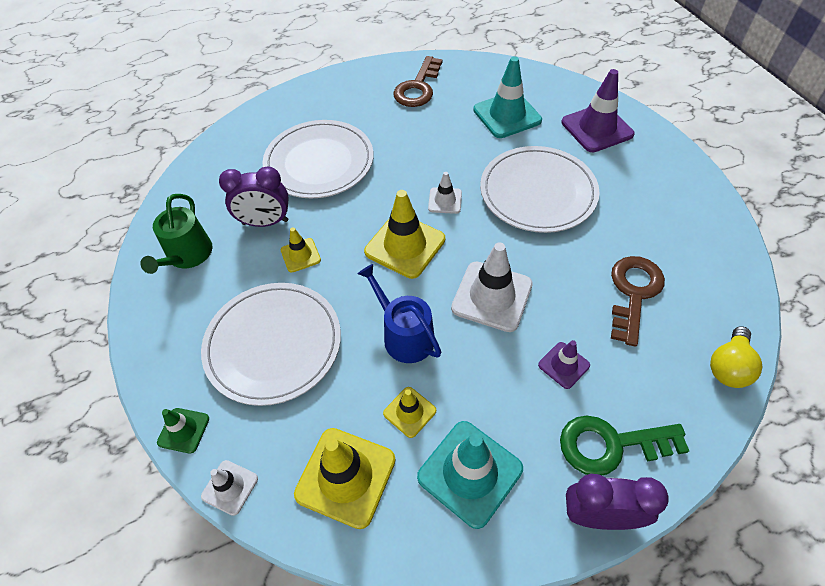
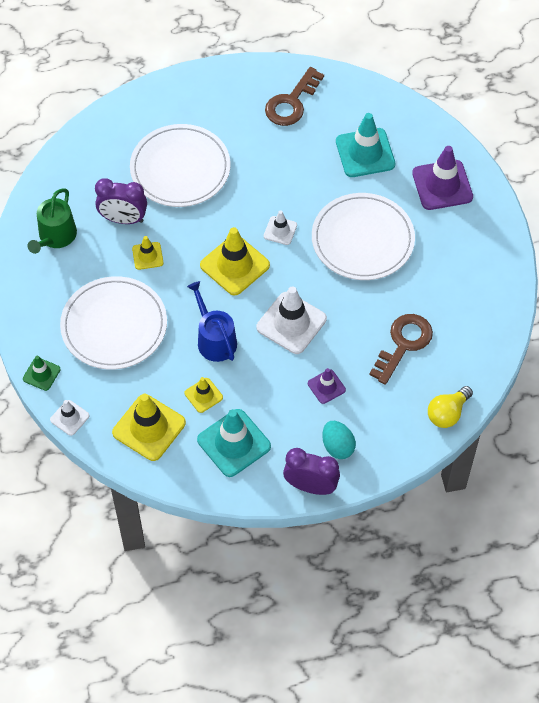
camera: 10 degrees right, 5 degrees up
(611, 445) = (337, 446): green key -> turquoise egg

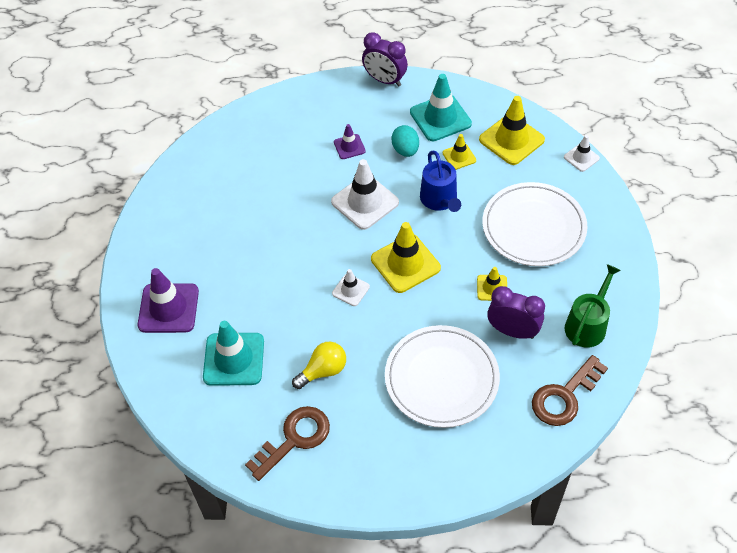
camera: 165 degrees left, 5 degrees down
(41, 374) = (606, 196): green traffic cone -> none
(337, 446) = (354, 103): turquoise egg -> turquoise egg (405, 150)
(362, 239) = (271, 267): white plate -> none
(403, 344) = (269, 169): brown key -> brown key (565, 396)
(447, 413) = (254, 112): yellow light bulb -> yellow light bulb (323, 371)

